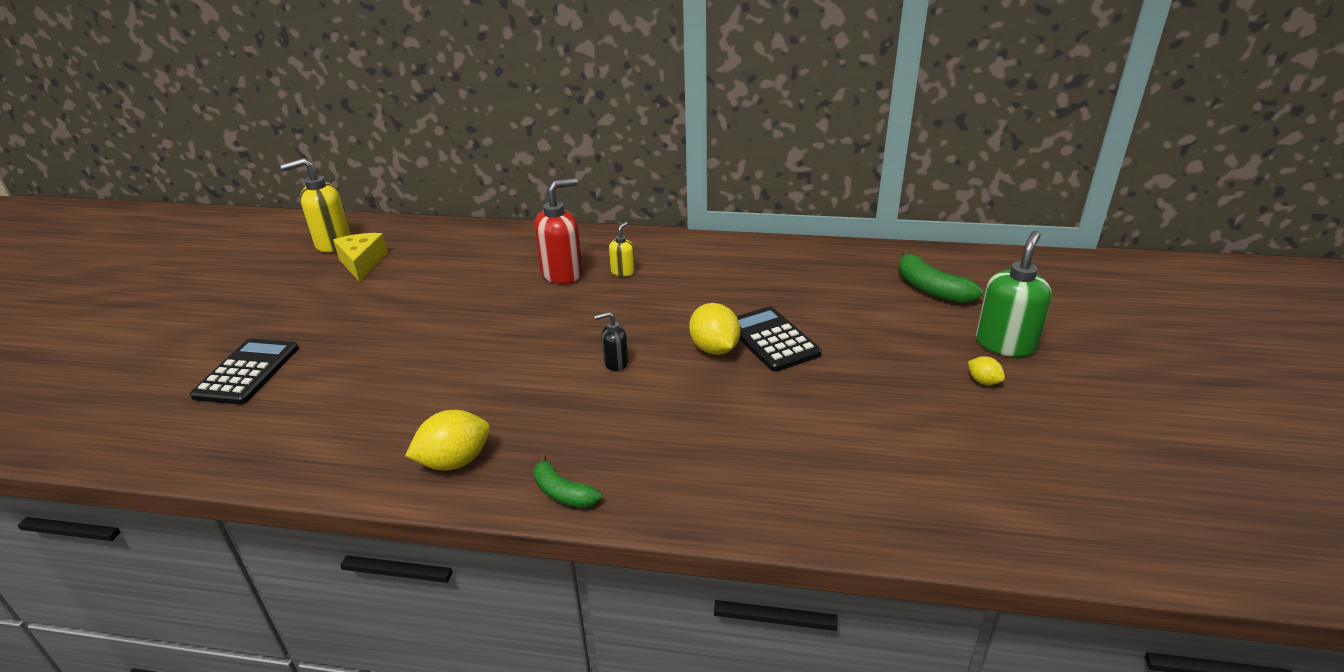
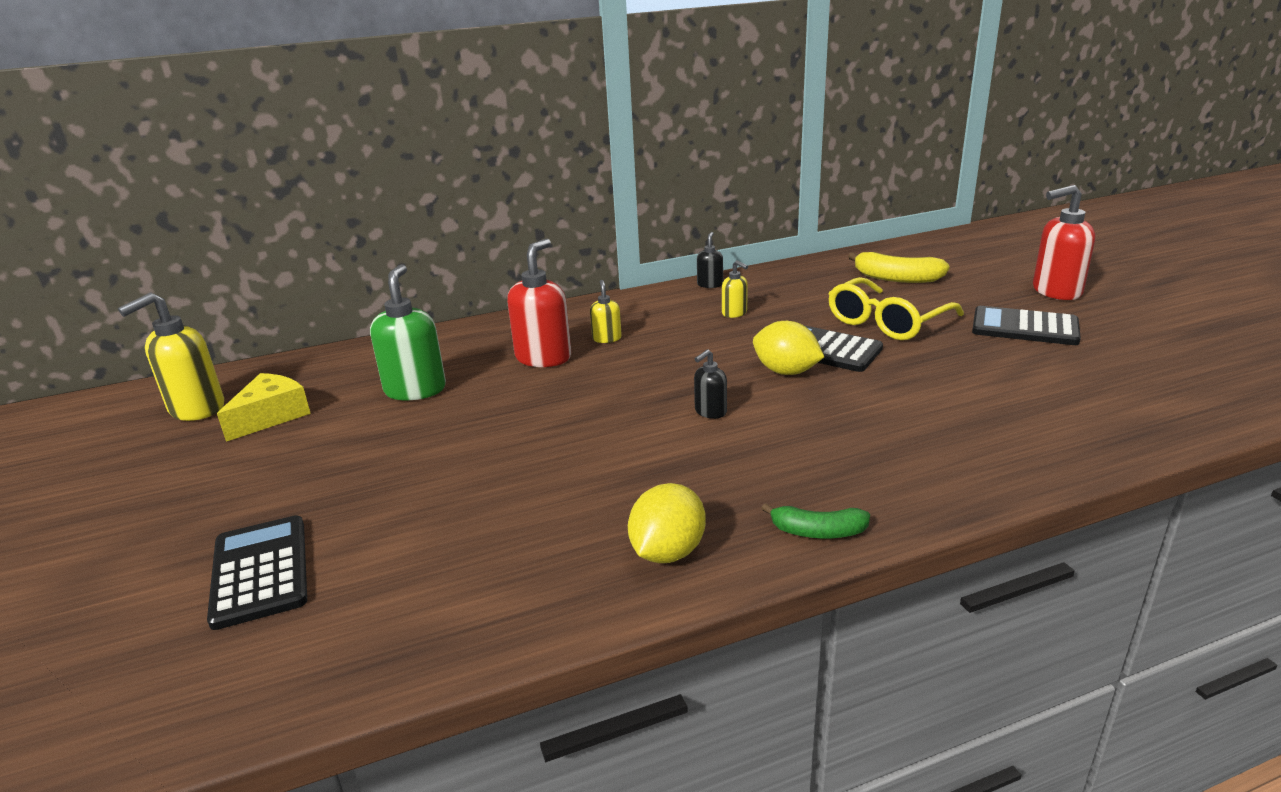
camera: 30 degrees left, 5 degrees down
(362, 263) = (271, 416): yellow cheese -> yellow cheese turned 75 degrees clockwise
(744, 280) = (734, 313): none -> yellow soap dispenser
(760, 245) = (710, 284): none -> black soap dispenser
(860, 331) = (887, 322): none -> yellow glasses
(931, 289) = (896, 278): green banana -> yellow banana
(983, 381) = (1024, 327): yellow lemon -> black calculator
(1005, 344) = (1002, 299): green soap dispenser -> green soap dispenser (415, 390)
(1074, 354) = (1056, 291): none -> red soap dispenser

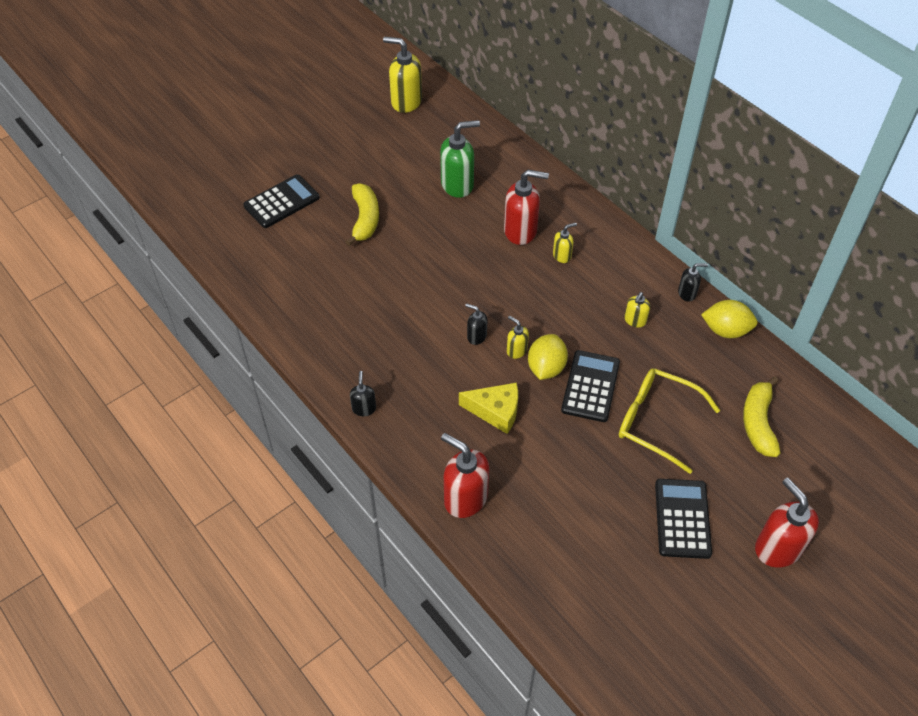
camera: 70 degrees right, 25 degrees up
(271, 416) = (408, 136): yellow cheese -> yellow cheese (495, 411)
(402, 478) = (365, 219): none -> yellow banana
(667, 552) = (331, 348): yellow lemon -> yellow lemon (725, 330)
(748, 387) = (516, 350): none -> yellow soap dispenser
(817, 532) = (364, 408): green banana -> black soap dispenser
(1006, 458) = (465, 498): none -> red soap dispenser

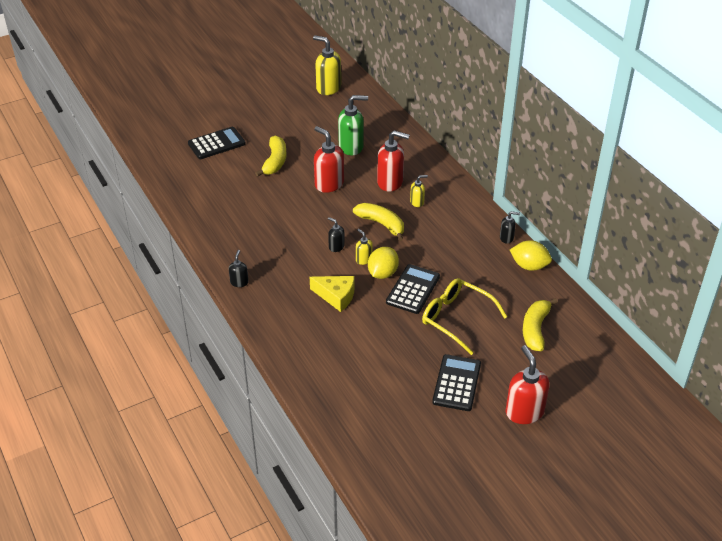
camera: 10 degrees right, 10 degrees down
(465, 498) = (297, 348): red soap dispenser -> red soap dispenser (329, 184)
(526, 294) = (381, 224): none -> yellow banana
(635, 320) = (460, 251): yellow soap dispenser -> none

